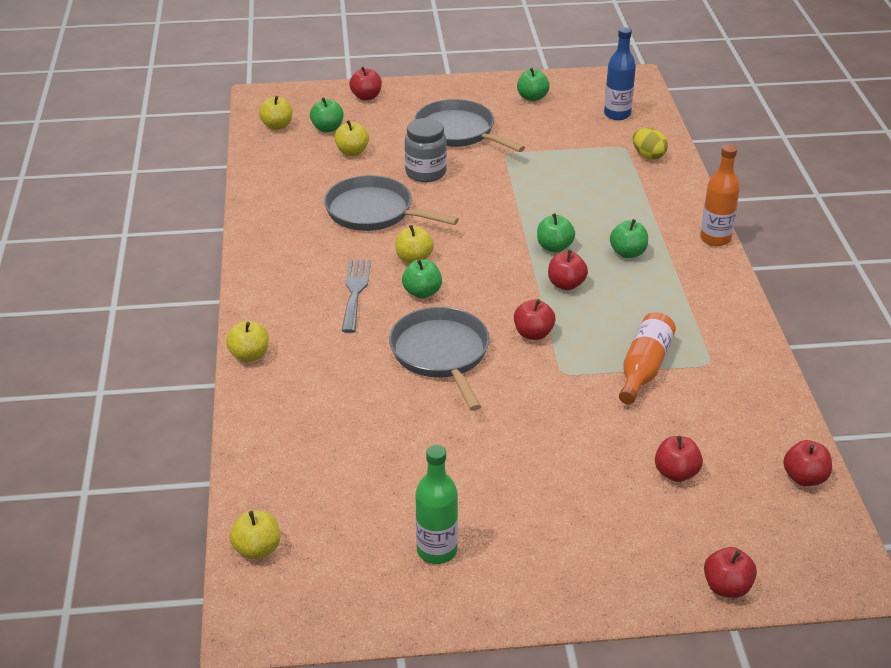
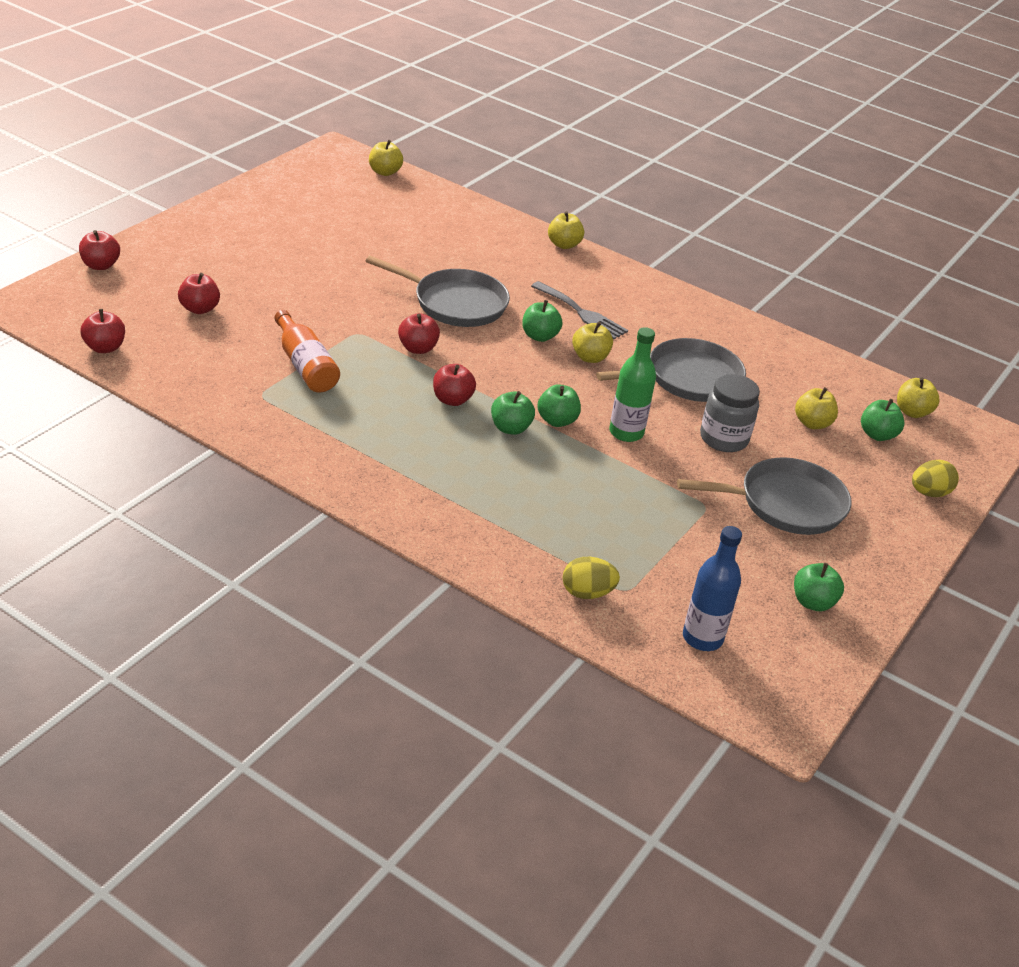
camera: 125 degrees right, 0 degrees up
(366, 97) = (929, 493): red apple -> yellow egg
(437, 550) = (292, 210): green bottle -> green bottle (626, 432)
(628, 253) = (446, 458): green apple -> green apple (557, 420)
(715, 239) = (392, 521): orange bottle -> none

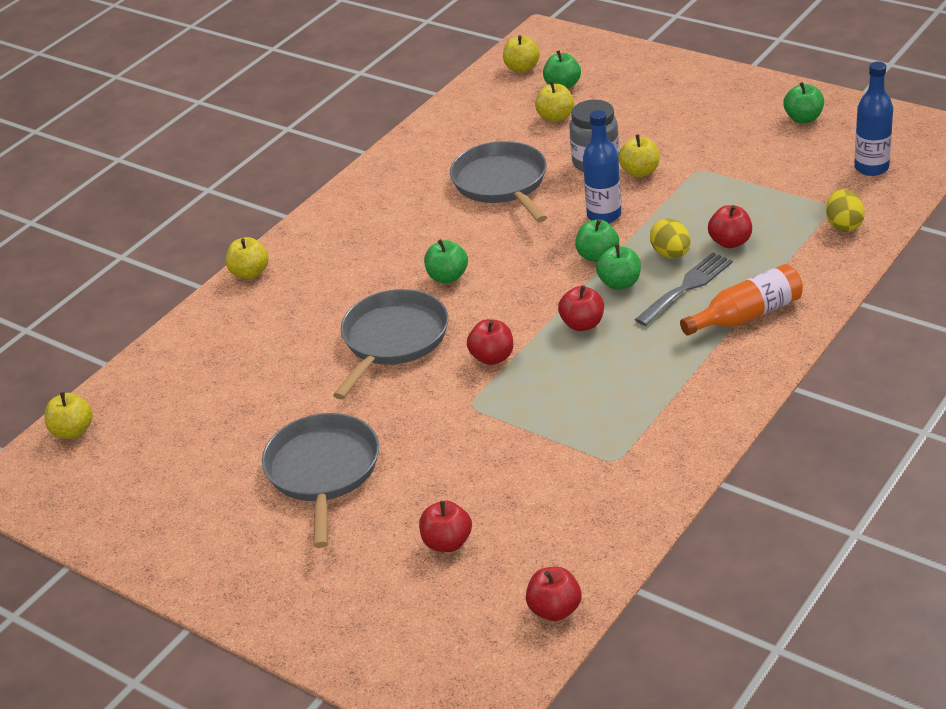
camera: 80 degrees left, 0 degrees up
(100, 265) = (357, 660): red apple -> red apple (730, 242)
(305, 365) = (547, 435): orange bottle -> orange bottle (747, 315)
(581, 313) = (395, 252): grey fork -> grey fork (687, 287)
(590, 357) = (480, 243): yellow apple -> yellow apple (640, 172)
(626, 432) = (604, 215): green bottle -> blue bottle
(786, 504) = (680, 130): grey pan -> grey pan (323, 471)
(929, 493) = (638, 64): yellow egg -> yellow egg (671, 254)

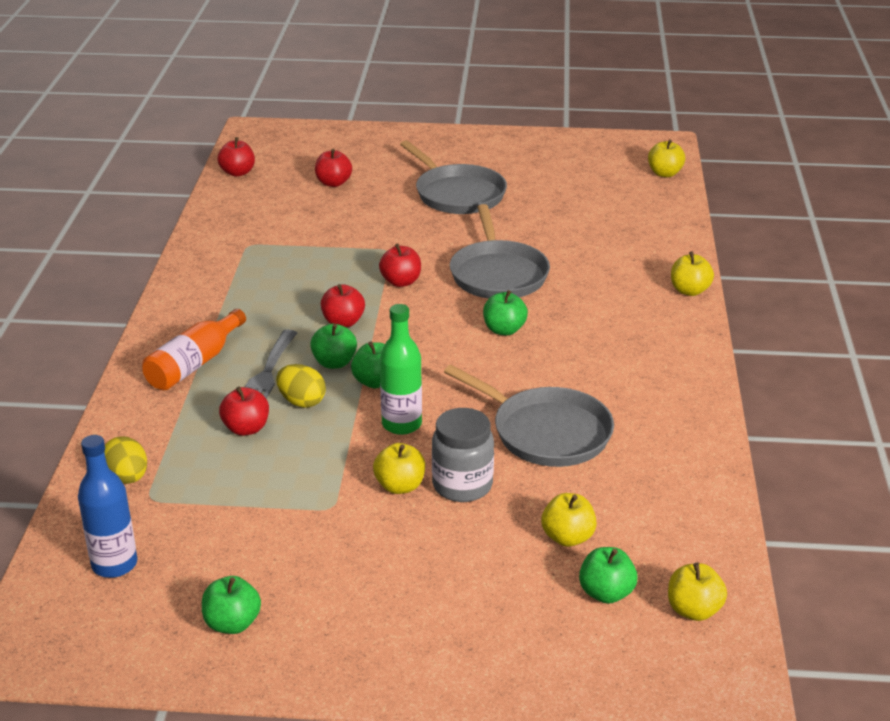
camera: 145 degrees right, 5 degrees down
(604, 215) = (401, 424): blue bottle -> green bottle

